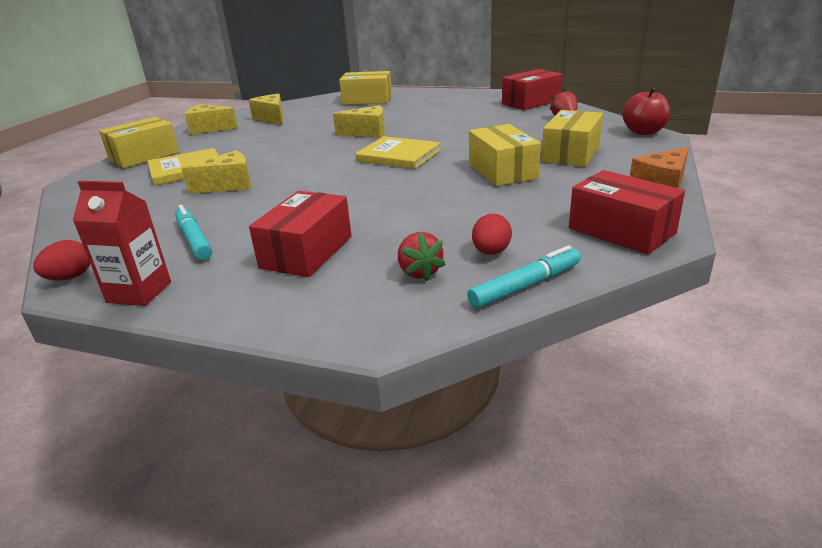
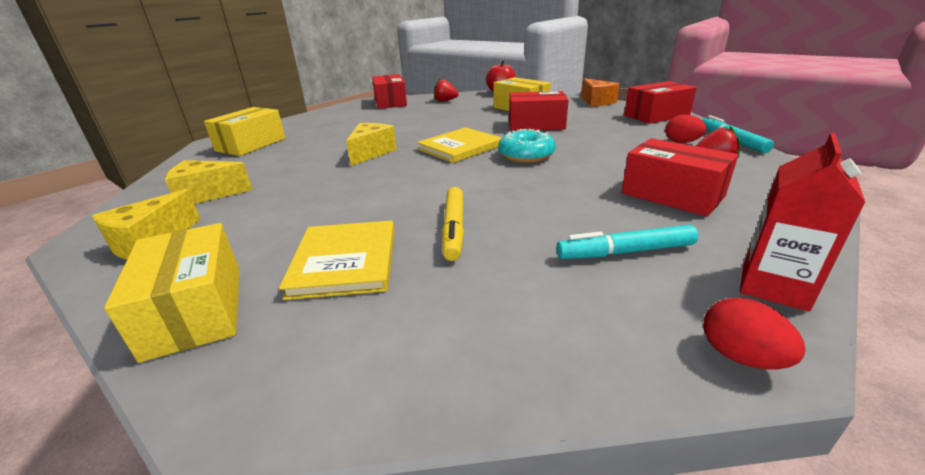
camera: 70 degrees left, 0 degrees up
(228, 185) = (454, 229): yellow cheese -> yellow marker
(390, 182) = (526, 155): none -> turquoise donut
(502, 171) = (536, 125): yellow box -> red box

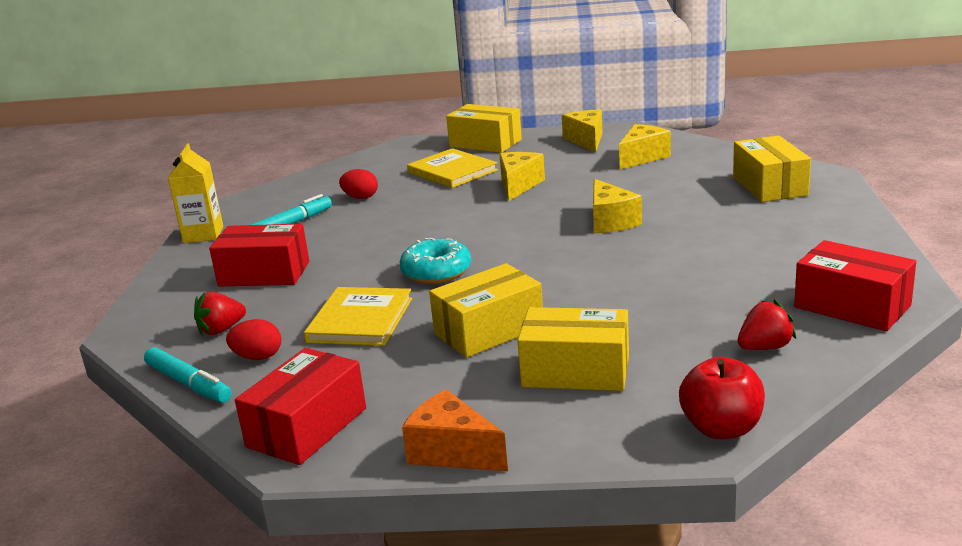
camera: 145 degrees right, 5 degrees down
(343, 206) = (518, 185): none -> yellow cheese
(454, 229) = (414, 201): yellow marker -> none
(460, 147) = (527, 258): yellow book -> yellow book (360, 320)
(536, 125) = (489, 330): red box -> yellow box
(740, 356) = (229, 206): red egg -> red egg (360, 197)
(773, 287) = (203, 235): red carton -> yellow carton

